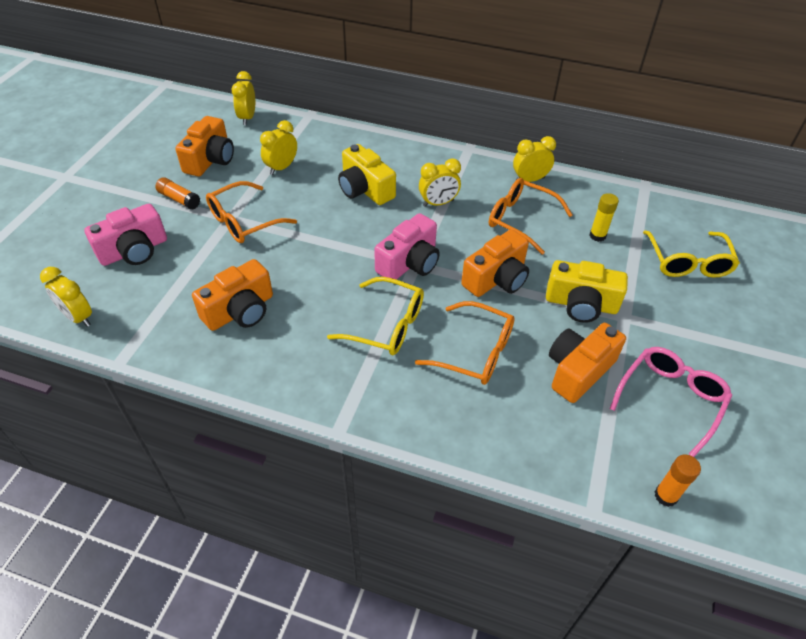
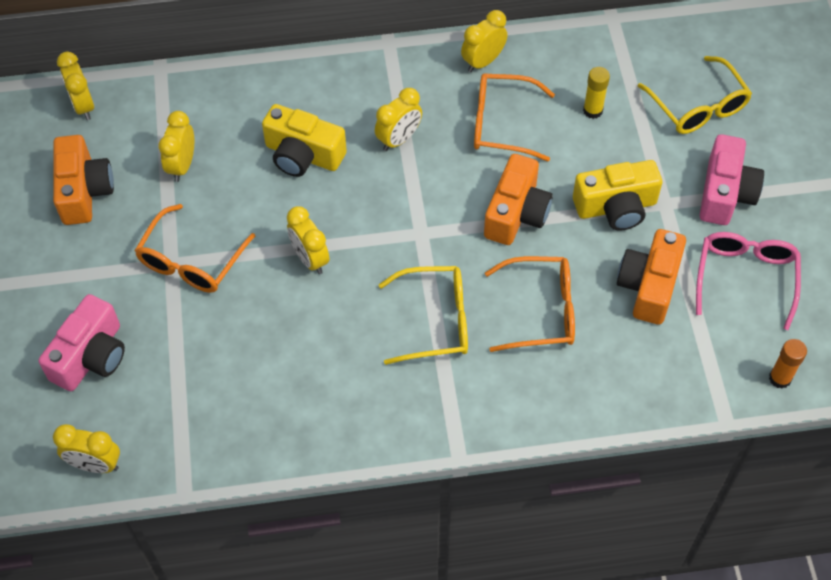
camera: 25 degrees left, 10 degrees up
(179, 199) = (90, 264): orange glue stick -> none
(240, 311) = (270, 375): orange camera -> none
(324, 250) = (310, 259): none -> yellow clock
(409, 263) = (414, 234): pink camera -> pink camera (725, 193)

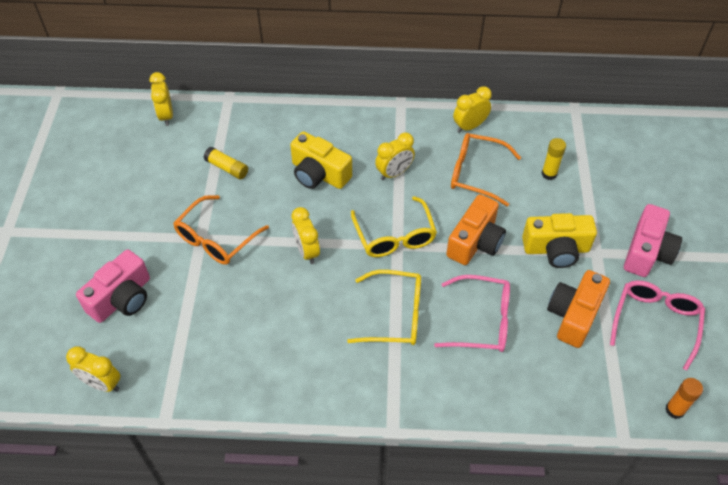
camera: 10 degrees right, 5 degrees down
(84, 191) = (150, 175): orange camera -> none
(182, 165) = (227, 168): yellow clock -> yellow glue stick
(541, 311) = (482, 321): orange glasses -> pink glasses
(698, 107) = (633, 183): yellow glasses -> yellow glasses (395, 236)

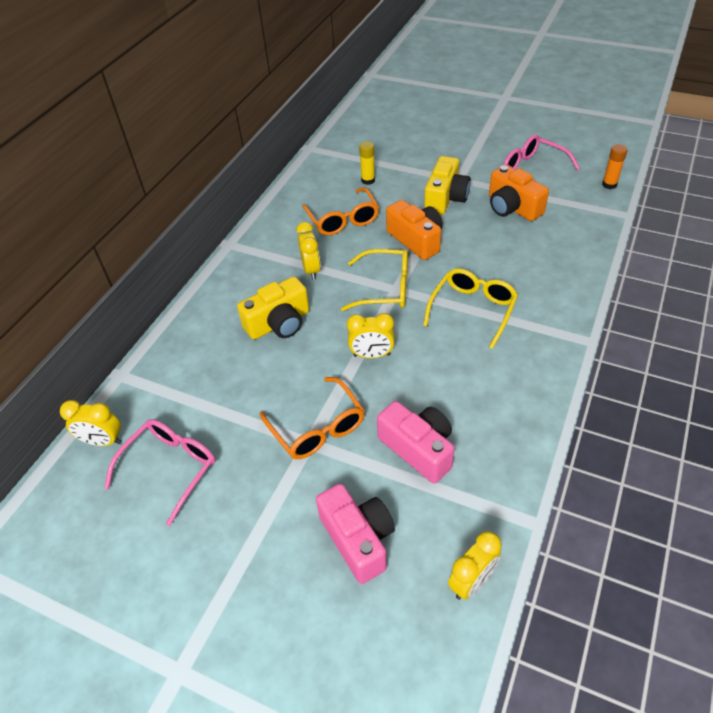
camera: 65 degrees left, 5 degrees down
(227, 168) = (223, 398): yellow glue stick -> none
(469, 126) = (287, 209): yellow clock -> none
(475, 173) = (343, 220): orange glasses -> orange glasses turned 60 degrees counterclockwise
(482, 321) = (499, 258): pink glasses -> pink glasses (170, 468)
(647, 252) = (469, 156): pink camera -> pink camera (418, 449)

